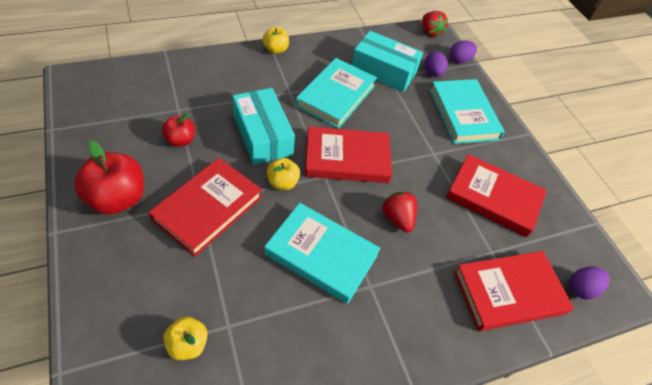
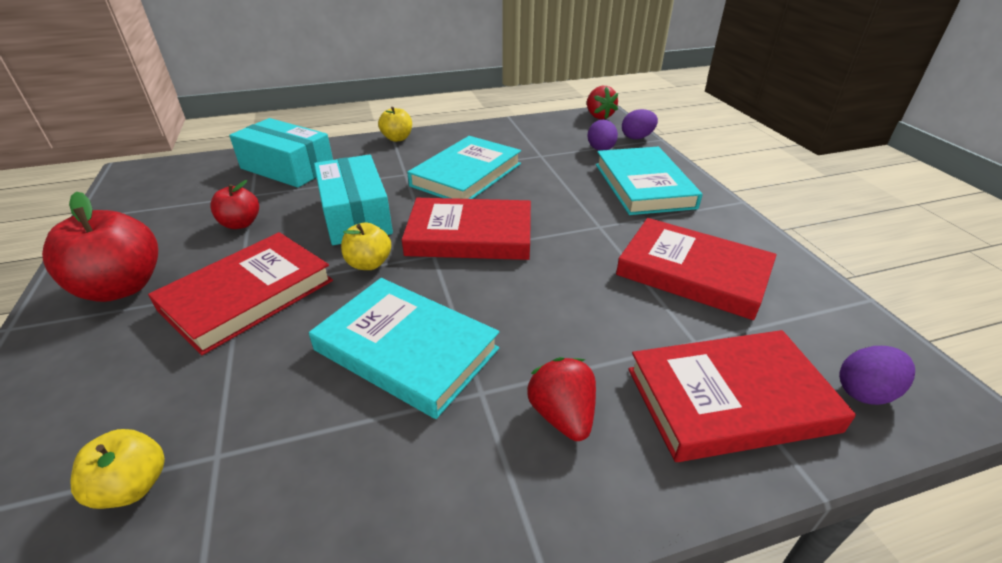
camera: 10 degrees right, 15 degrees down
(383, 71) = (534, 150): turquoise box -> turquoise box (287, 168)
(397, 218) = (538, 301): red strawberry -> red strawberry (562, 415)

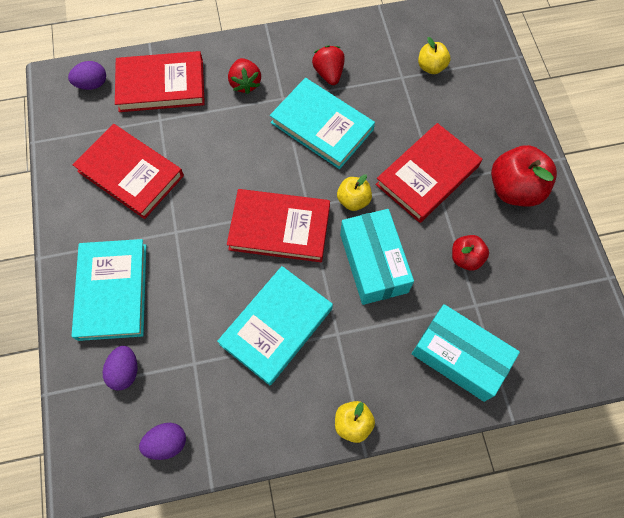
camera: 175 degrees left, 30 degrees up
(598, 116) = (92, 473): red strawberry -> red strawberry (329, 73)
(637, 137) = (71, 401): purple egg -> purple egg (167, 443)

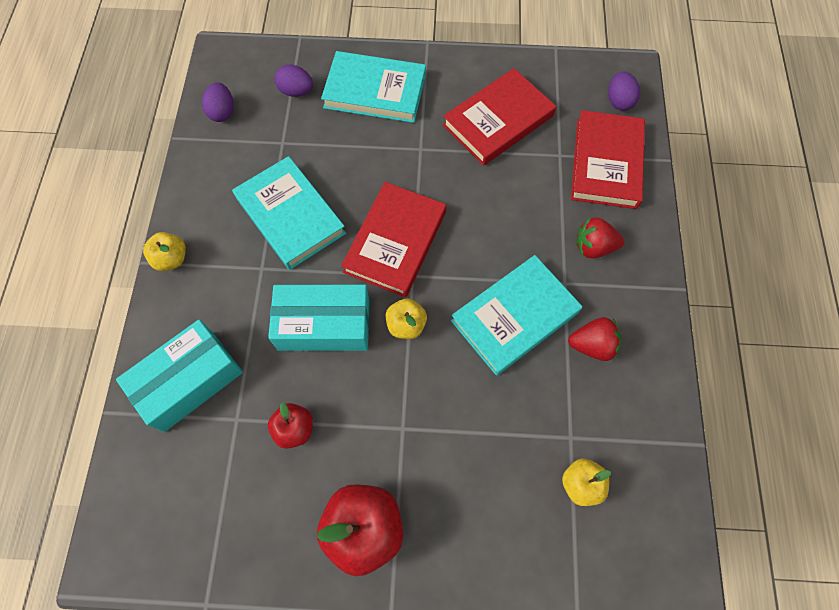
camera: 105 degrees right, 0 degrees up
(427, 175) = (415, 421): red book -> none

